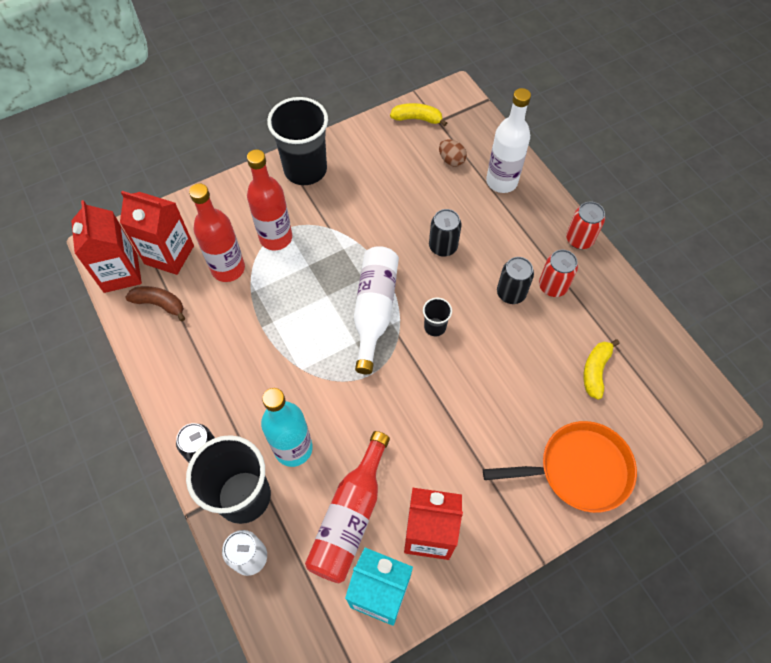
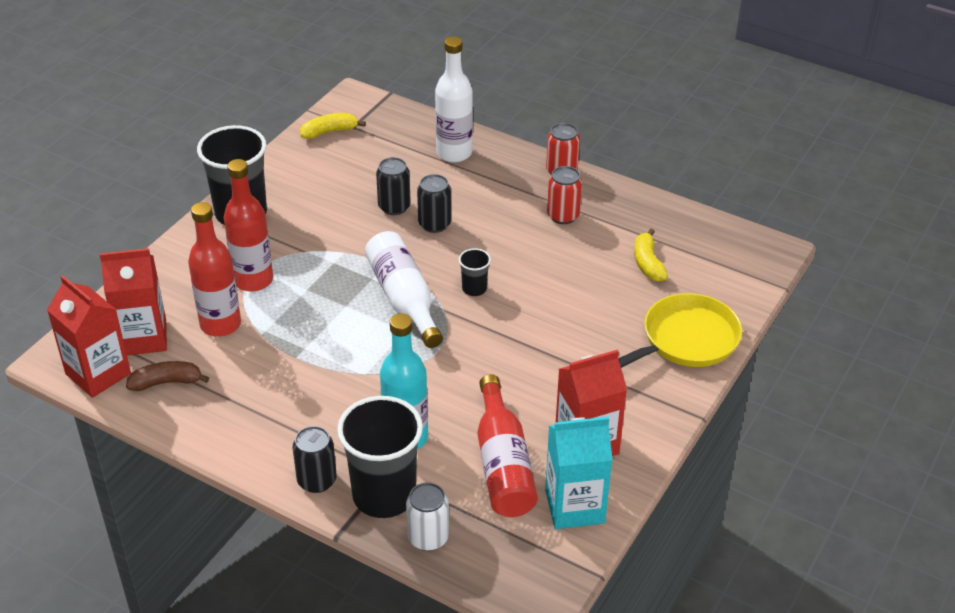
camera: 30 degrees left, 20 degrees down
(451, 160) = (391, 153): brown egg -> none
(511, 293) = (528, 235): black can -> black can (394, 207)
(578, 470) = (685, 340): orange pan -> yellow pan

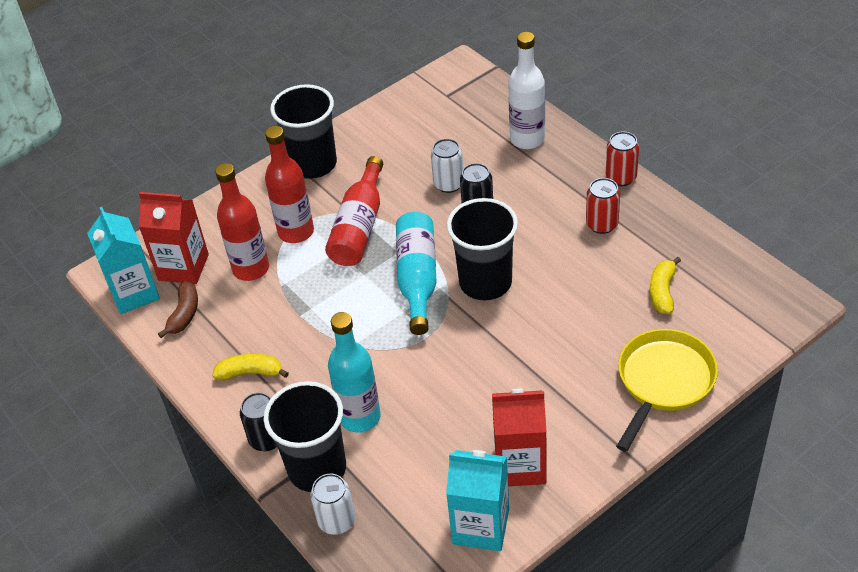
camera: 25 degrees right, 5 degrees up
(98, 374) = (134, 293): red carton -> turquoise carton
(166, 382) = (184, 314): brown banana -> brown banana turned 90 degrees clockwise
(329, 132) = (423, 97): yellow banana -> yellow banana (250, 373)
(394, 207) = (449, 184): black can -> white can
(404, 299) = (417, 278): white bottle -> turquoise bottle
(474, 289) = (485, 282): black cup -> black cup, size x2.22
(503, 464) = (434, 466): red bottle -> red bottle (359, 226)
(685, 340) = (663, 381): yellow pan -> yellow pan turned 45 degrees counterclockwise

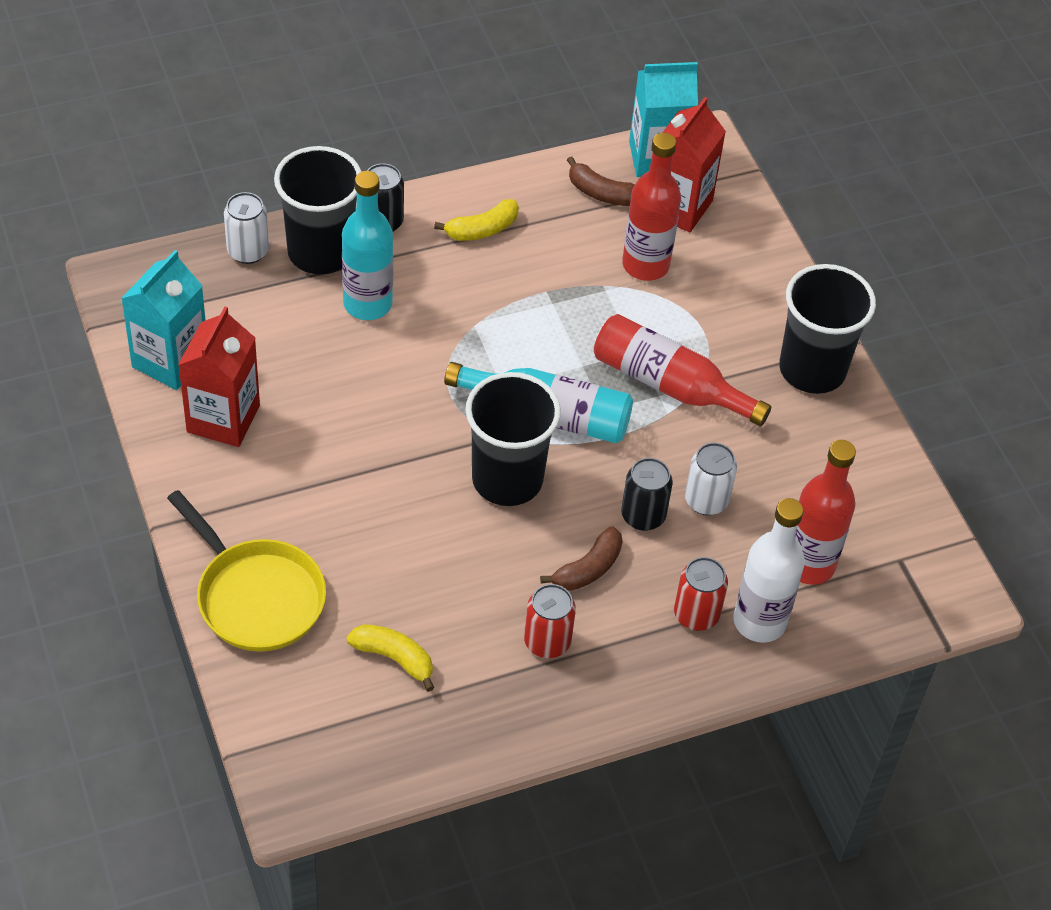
camera: 100 degrees right, 5 degrees up
(250, 373) = (482, 229): yellow banana -> yellow banana turned 45 degrees clockwise
(296, 232) = (689, 321): red bottle -> red bottle (809, 565)
(534, 222) = (588, 569): none -> brown banana
(621, 177) = (628, 702): red can -> red can (696, 615)

